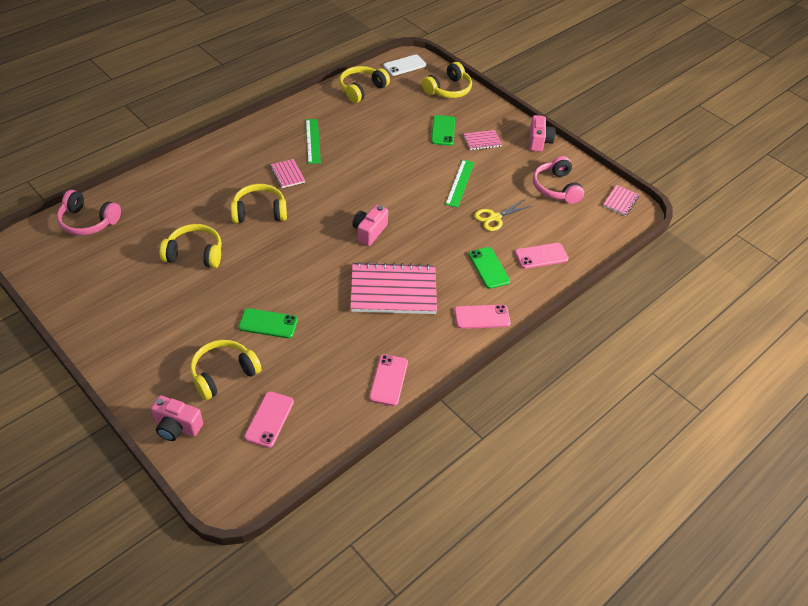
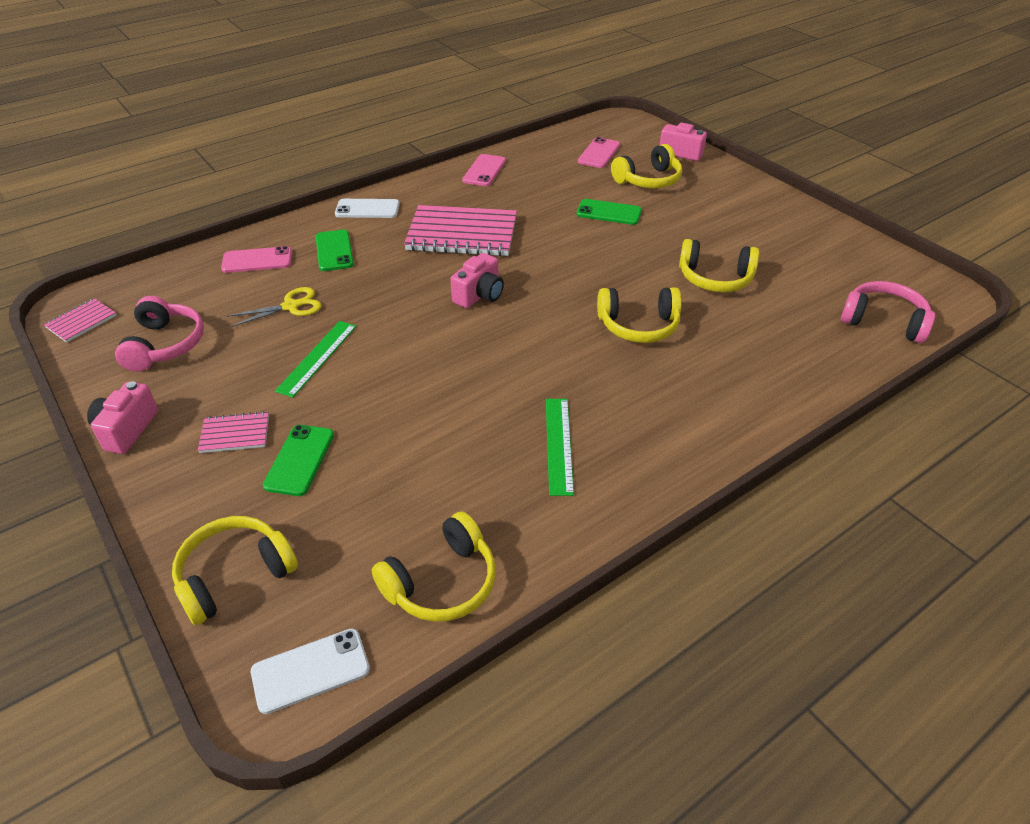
camera: 170 degrees left, 5 degrees down
(287, 174) = (602, 381): pink notebook -> none
(482, 317) = (367, 209): pink phone -> white phone

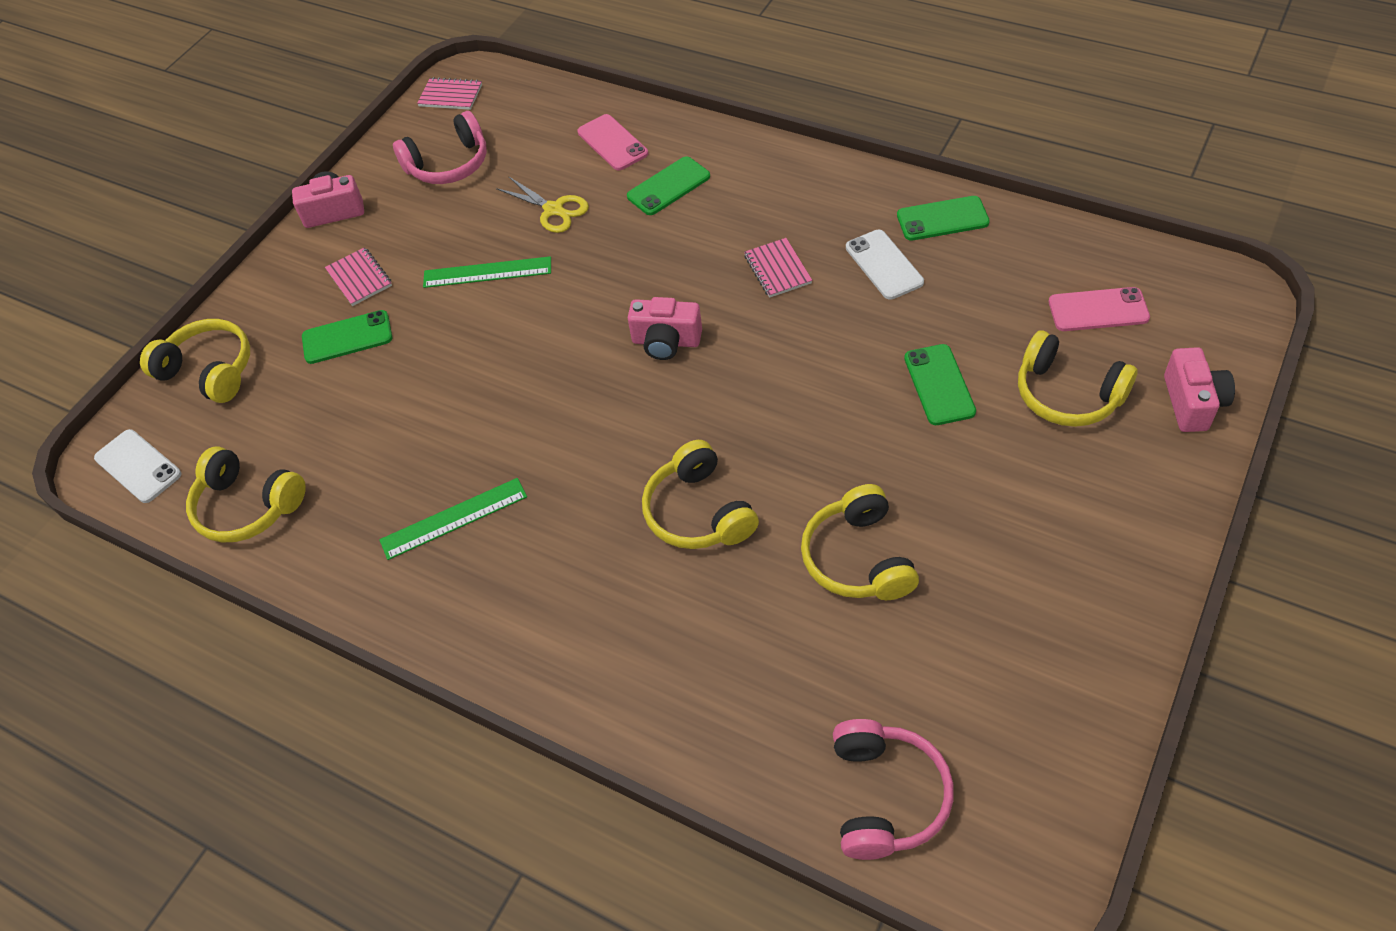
camera: 70 degrees right, 10 degrees up
(367, 209) = (769, 167): white phone -> white phone (884, 265)
(462, 234) = (777, 269): pink notebook -> pink notebook, size x0.47
(484, 171) = (942, 219): pink phone -> green phone

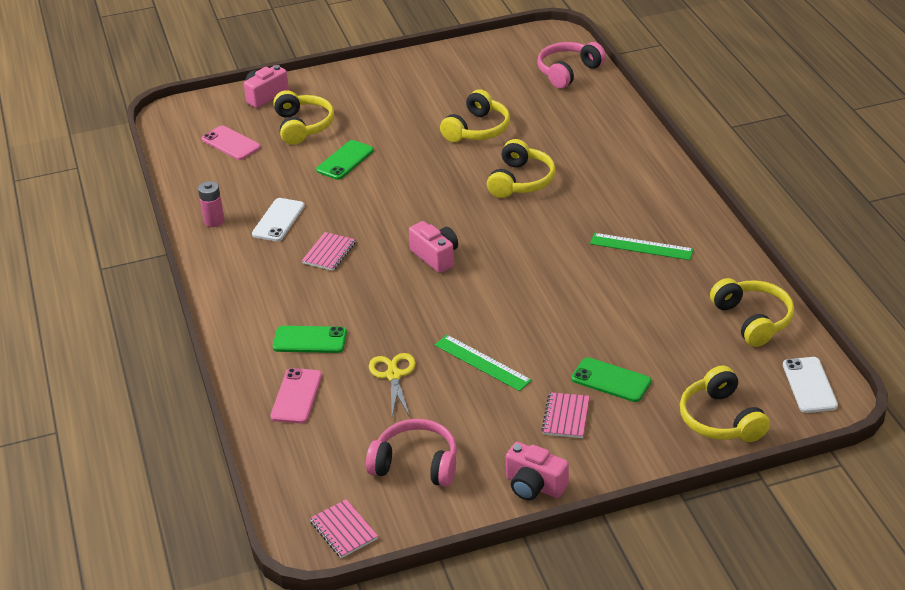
camera: 140 degrees left, 15 degrees down
(942, 219) = (214, 221): green phone -> pink battery

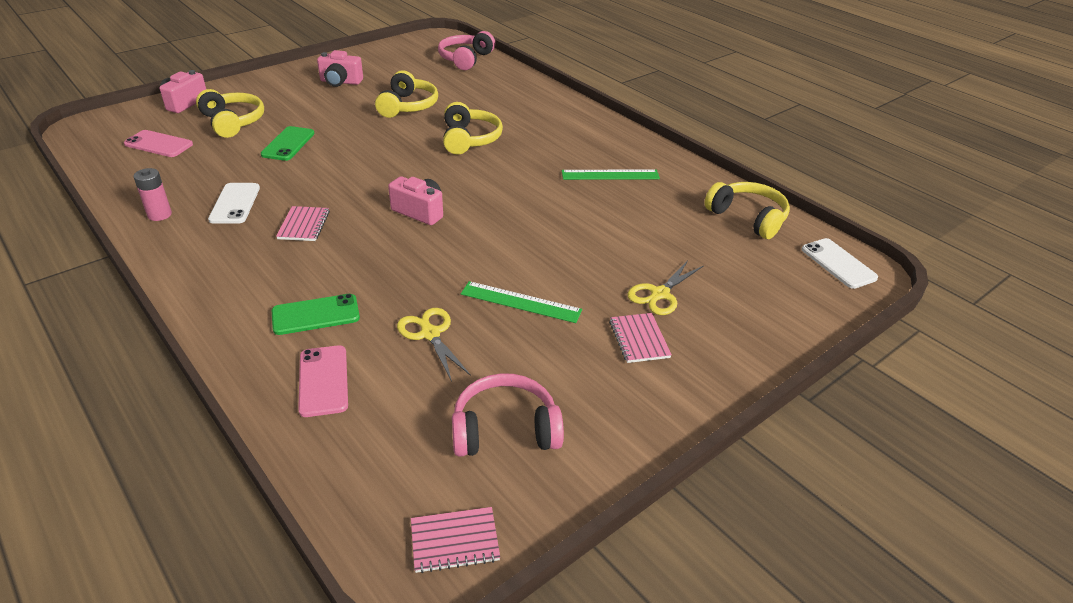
camera: 25 degrees left, 0 degrees up
(343, 530) = (454, 541): pink notebook -> pink notebook turned 45 degrees counterclockwise
(534, 486) = (652, 423): pink camera -> pink camera (340, 82)
(611, 380) = (660, 294): green phone -> yellow scissors
(720, 419) = (787, 310): yellow headphones -> none

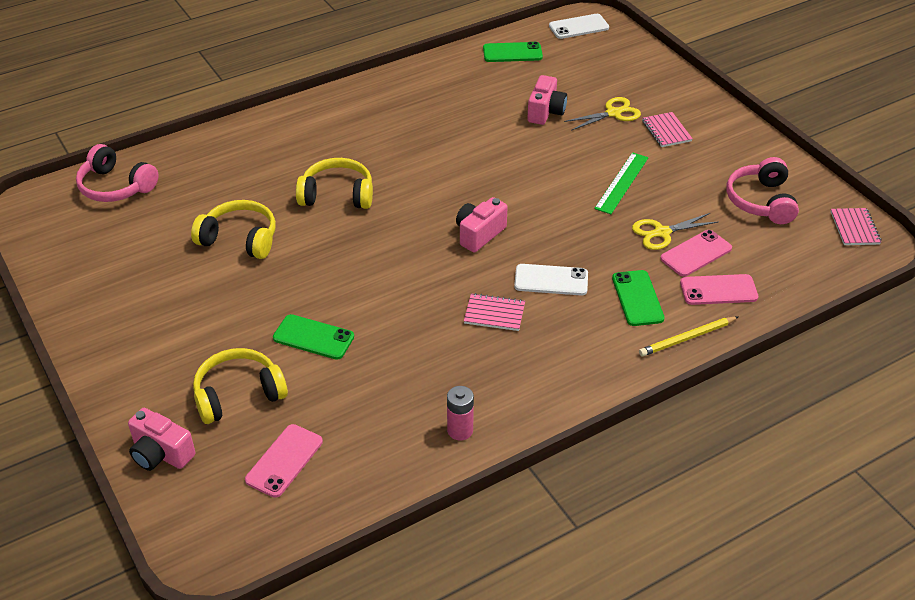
camera: 80 degrees left, 5 degrees up
(235, 203) = (445, 370): white phone -> white phone (551, 280)
(244, 352) = (687, 338): none -> yellow pencil
(340, 82) = (146, 299): pink camera -> pink camera (545, 112)
(392, 362) = (696, 253): none -> pink phone
(610, 175) = (430, 112): green ruler -> none
(639, 339) = (666, 131): pink notebook -> pink notebook turned 75 degrees clockwise
(660, 294) = (613, 113): yellow scissors -> yellow scissors turned 75 degrees counterclockwise
(748, 218) = (512, 53): yellow headphones -> green phone

